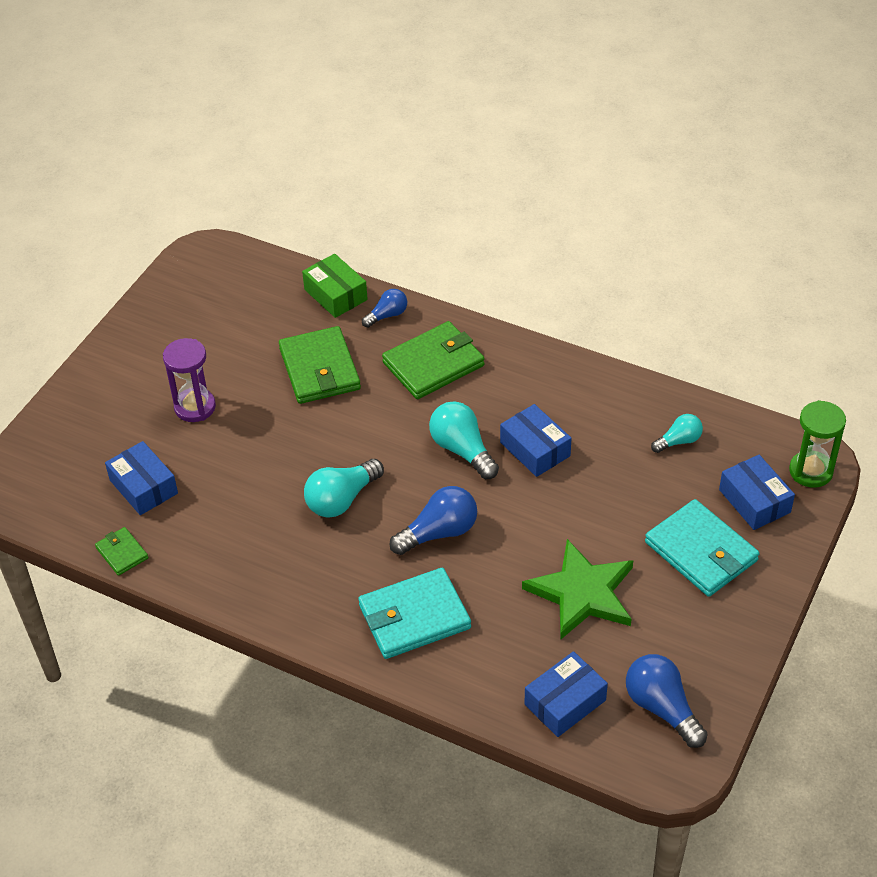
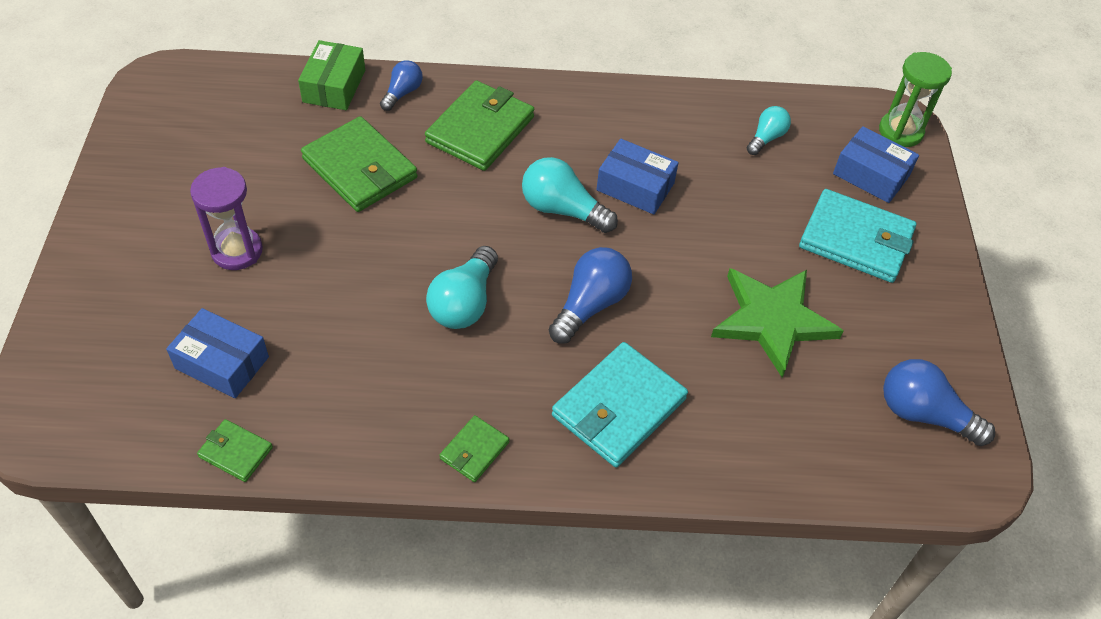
camera: 30 degrees left, 5 degrees up
(288, 610) = (474, 450): none -> green wallet
(335, 295) = (334, 86): green box -> green box turned 75 degrees clockwise
(565, 702) = (828, 444): blue box -> none

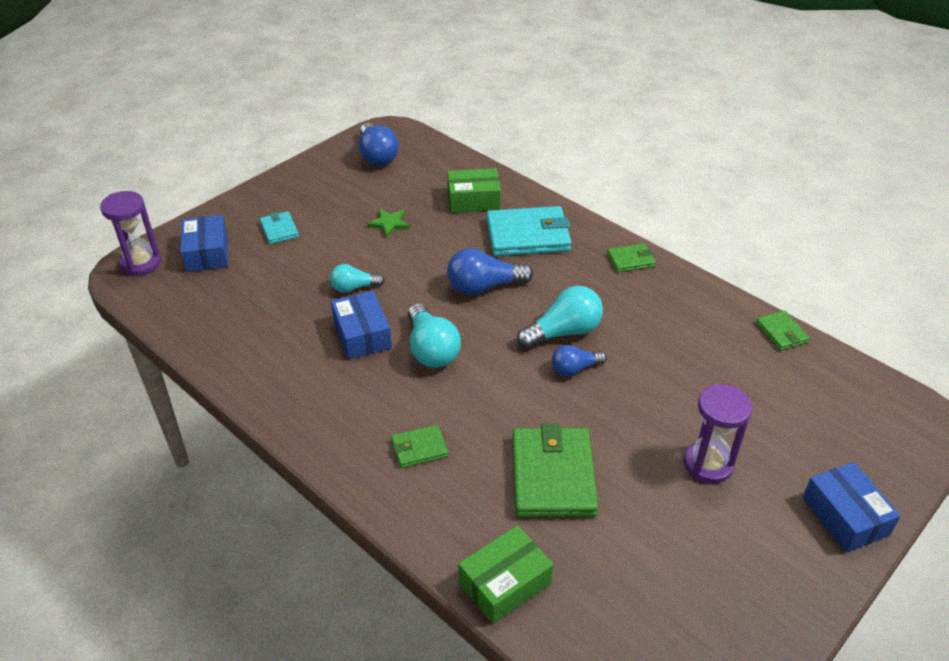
camera: 135 degrees left, 10 degrees down
(222, 363) = (764, 388): blue box -> blue box (845, 516)
(402, 93) = (448, 530): blue light bulb -> blue light bulb (574, 369)
(480, 129) = (419, 448): green wallet -> green wallet, size x0.50
(734, 421) = (473, 200): none -> green box
(766, 138) = (228, 311): turquoise light bulb -> turquoise light bulb (354, 287)
(772, 320) = (389, 224): green star -> green star, size x0.45
(856, 240) = (279, 229): turquoise wallet -> turquoise wallet, size x0.50
(900, 131) = (141, 263): green hourglass -> purple hourglass

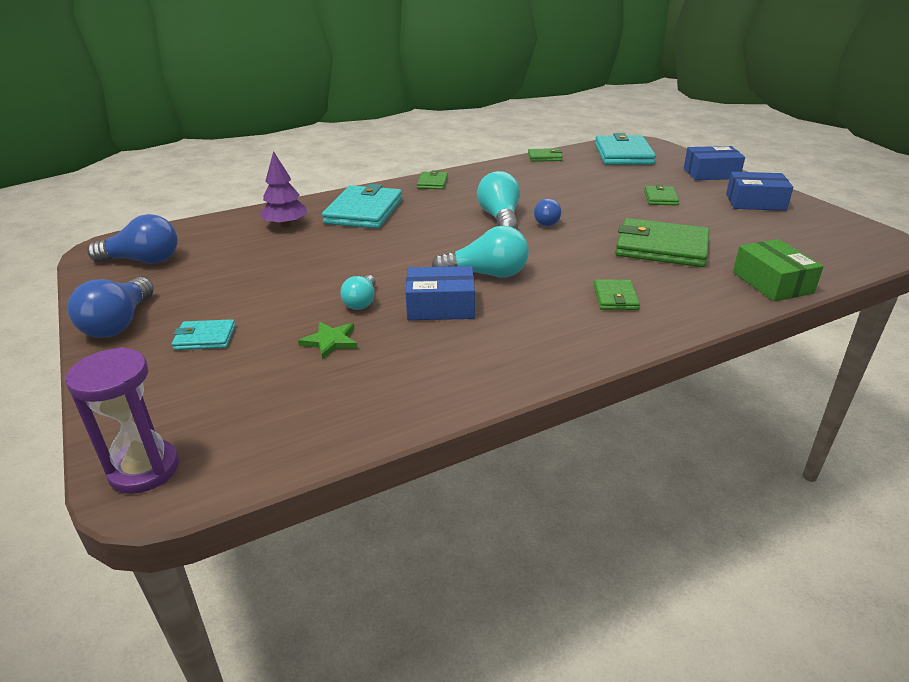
camera: 70 degrees left, 10 degrees down
(207, 253) = (189, 400): blue box -> blue box (755, 202)
(389, 224) = (274, 269): green star -> green star (330, 341)
(473, 200) = (286, 225): green box -> purple tree
(484, 287) = (417, 239): blue light bulb -> blue light bulb (119, 323)
(708, 464) = (660, 198): purple hourglass -> green wallet
(855, 409) = (623, 154): none -> turquoise wallet

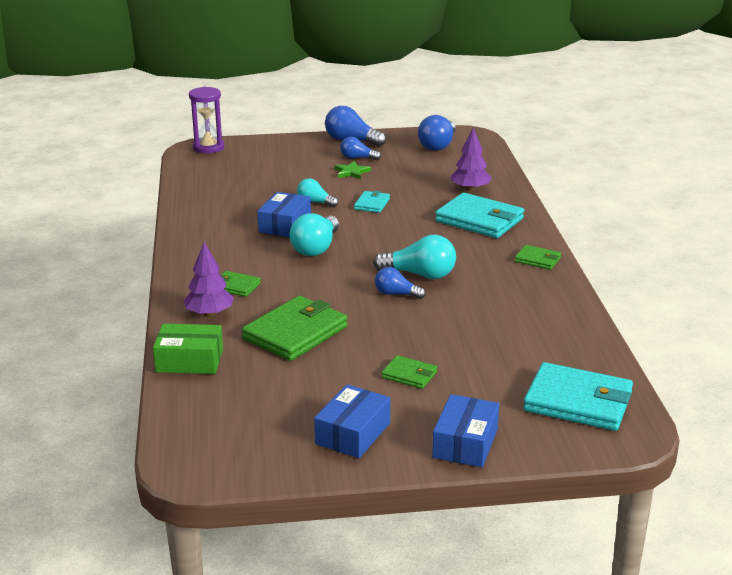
camera: 110 degrees right, 5 degrees down
(194, 304) = (357, 158): none -> blue light bulb
(205, 338) = (313, 160): turquoise wallet -> turquoise wallet (372, 204)
(330, 341) = (275, 189): green star -> green star (351, 172)
(544, 157) = (593, 341): green wallet -> none
(684, 296) = (209, 313): none -> purple tree

